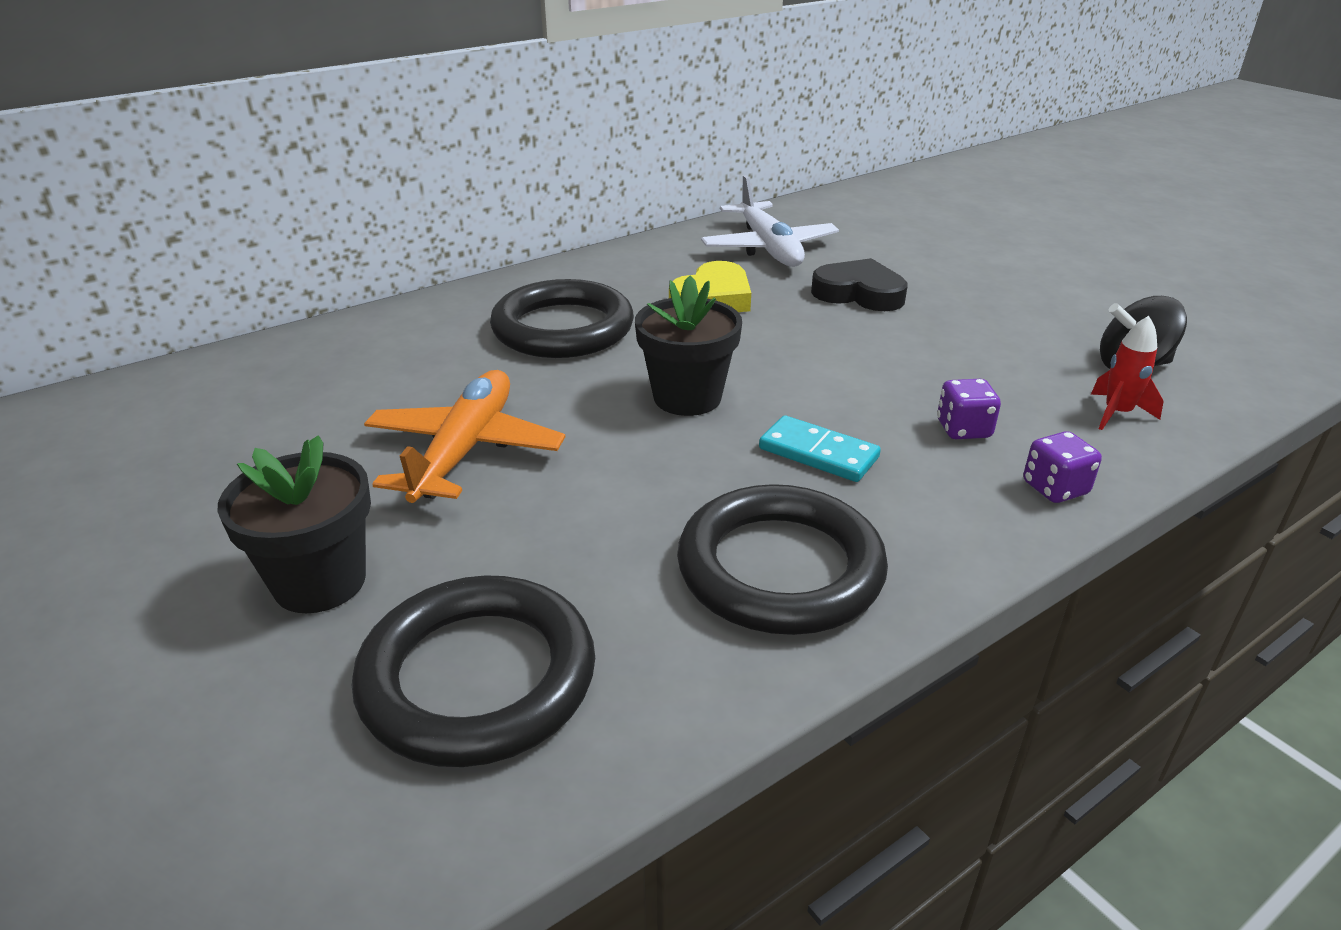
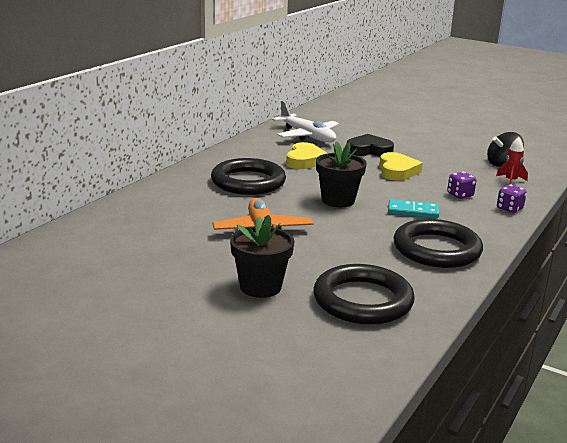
camera: 25 degrees left, 10 degrees down
(874, 348) = (397, 171): none -> yellow heart

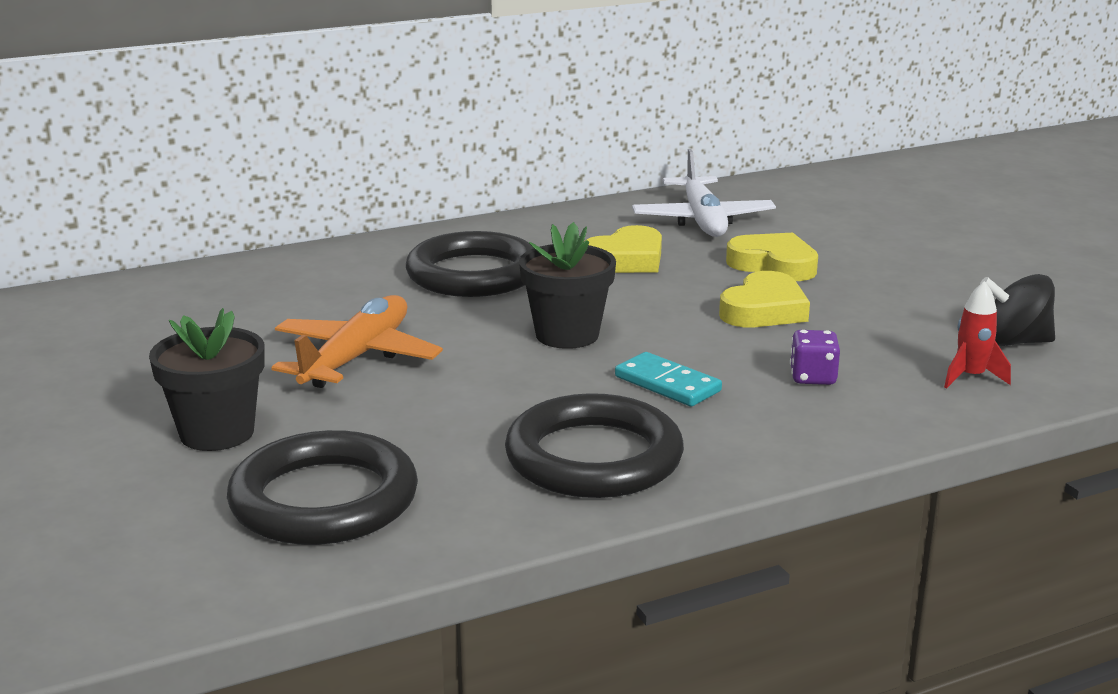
camera: 35 degrees right, 0 degrees up
(369, 150) = (774, 265): black heart -> yellow heart
(509, 209) = (871, 426): purple dice -> none

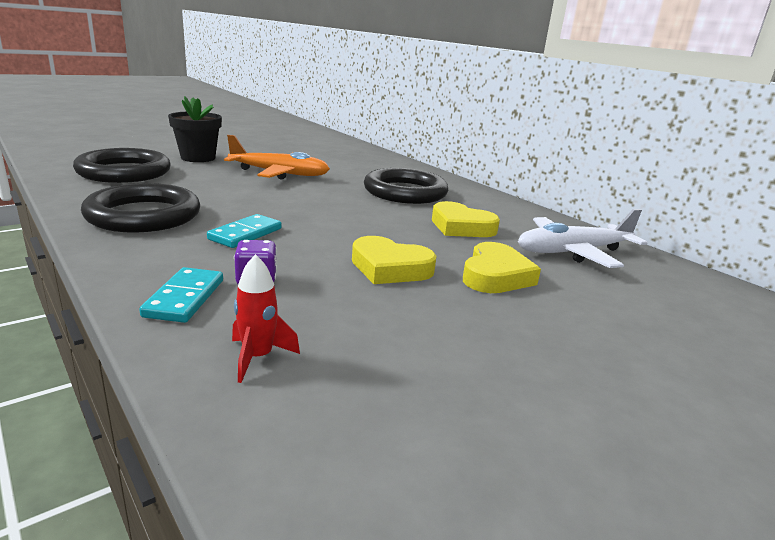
camera: 75 degrees right, 0 degrees up
(567, 335) = (320, 211): black flower pot -> none
(866, 413) = (185, 298): none -> turquoise domino
(1014, 342) = (360, 398): black spinning top -> none

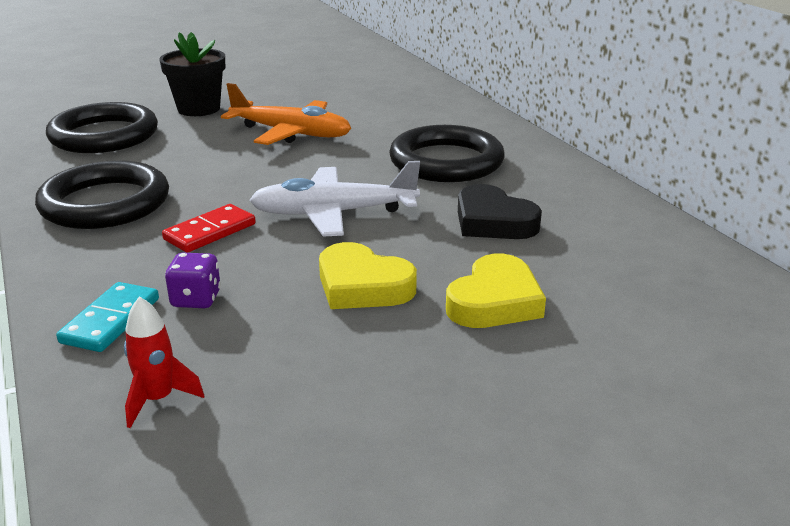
camera: 15 degrees right, 5 degrees up
(245, 234) = (210, 232): turquoise domino -> red domino
(461, 227) = (493, 221): yellow heart -> black heart
(573, 252) = (632, 266): white plane -> white plane (334, 213)

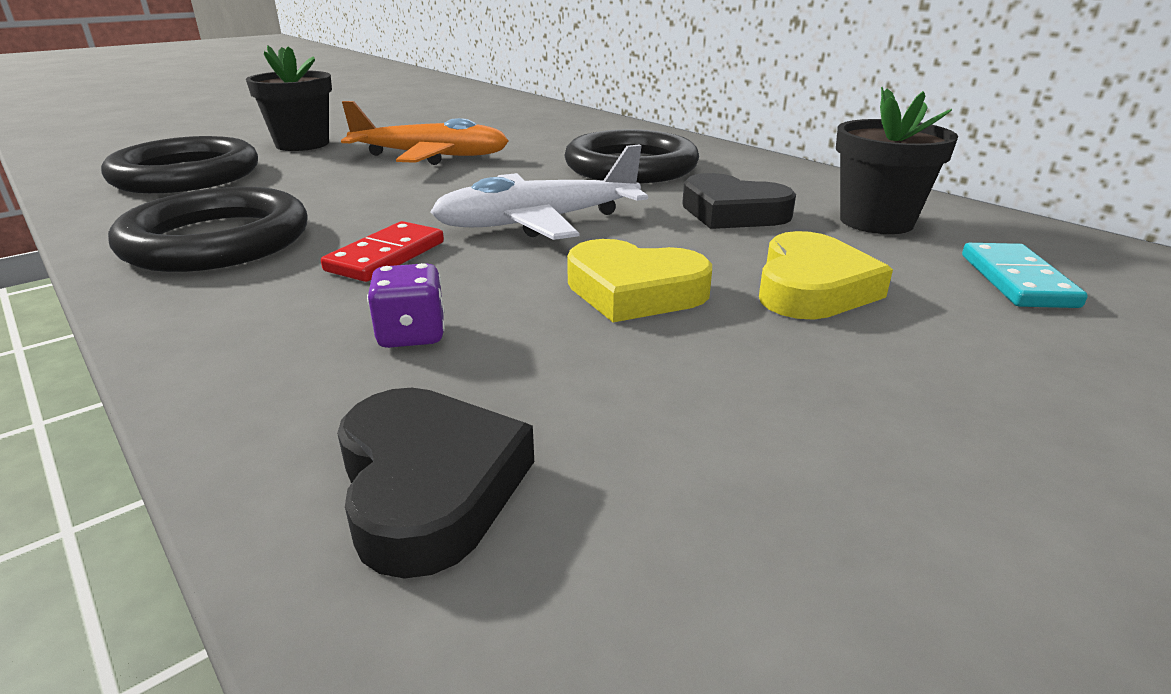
camera: 15 degrees left, 0 degrees up
(111, 320) = (289, 380): turquoise domino -> turquoise domino (1017, 280)
(158, 399) = (429, 486): red rocket -> black heart
(606, 245) = (876, 221): none -> black flower pot

